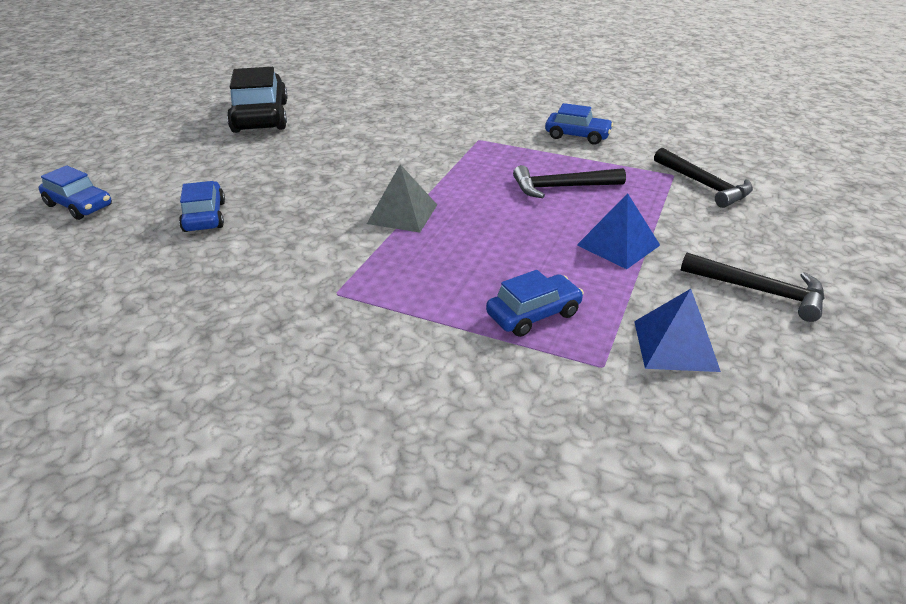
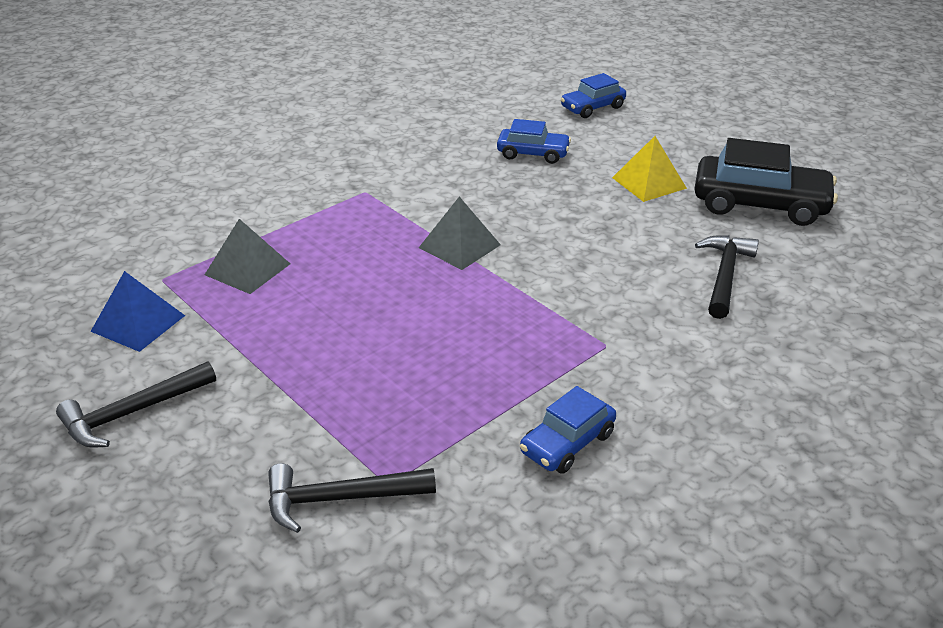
camera: 115 degrees right, 0 degrees up
(243, 157) = (649, 182): none -> yellow pyramid
(533, 314) = (248, 269): blue car -> grey pyramid
(562, 187) = (432, 367): black hammer -> black hammer (724, 276)
(618, 245) = (289, 356): blue pyramid -> none

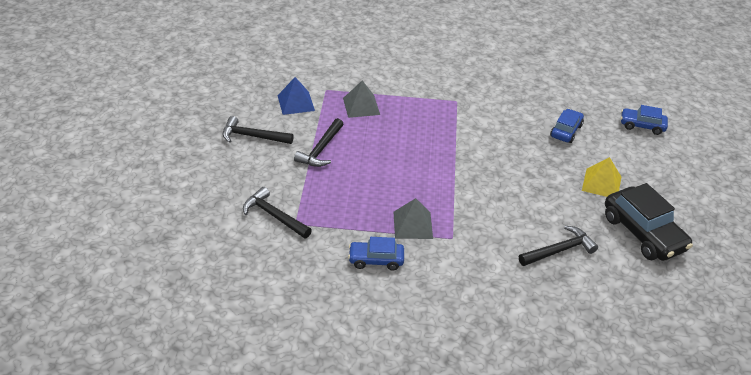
camera: 45 degrees right, 5 degrees up
(272, 358) = (321, 149): none -> black hammer
(459, 246) = (459, 153): grey pyramid -> grey pyramid (413, 225)
(533, 154) = (566, 131): blue car -> blue car turned 120 degrees counterclockwise

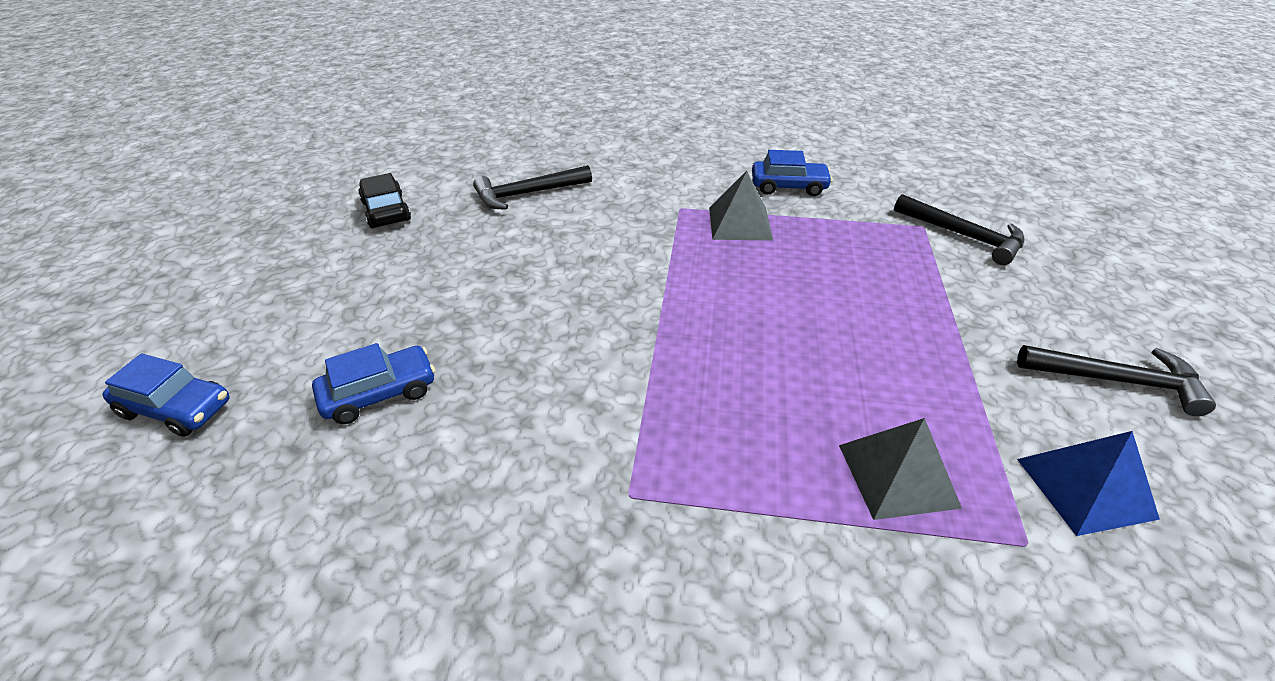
camera: 175 degrees left, 0 degrees up
(321, 149) = (945, 349): black hammer -> none
(566, 131) = (379, 393): blue car -> blue car turned 150 degrees counterclockwise
(601, 183) = (391, 279): yellow pyramid -> none
(643, 233) = (386, 211): black car -> black car, size x0.58

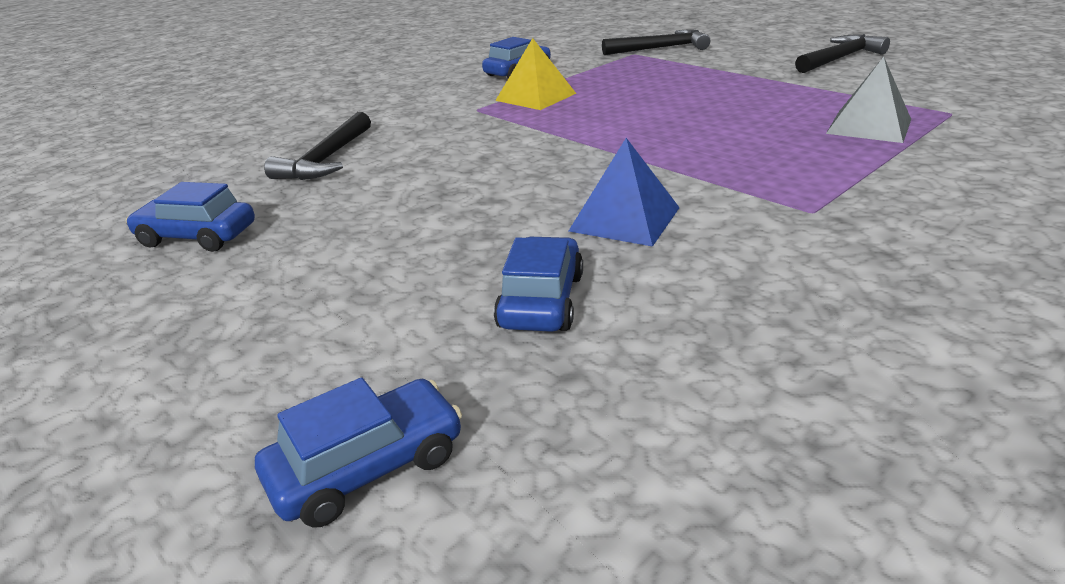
camera: 50 degrees left, 10 degrees down
(386, 211) = (197, 236): black car -> blue car
(740, 223) = (536, 97): grey pyramid -> yellow pyramid
(1085, 488) = (918, 89): blue pyramid -> blue pyramid (625, 219)

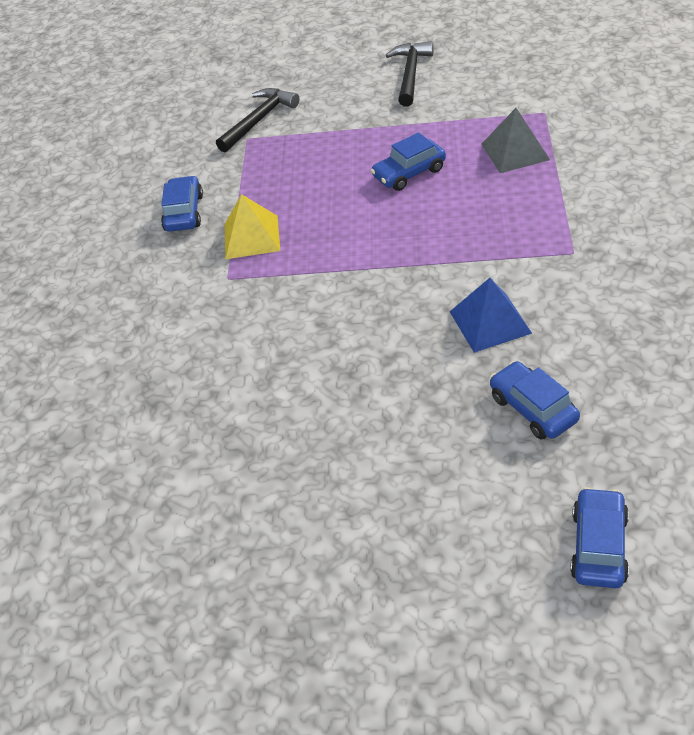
camera: 40 degrees left, 15 degrees up
(197, 236) = (250, 522): blue car -> blue car (409, 173)
(327, 159) = (204, 400): black hammer -> none

